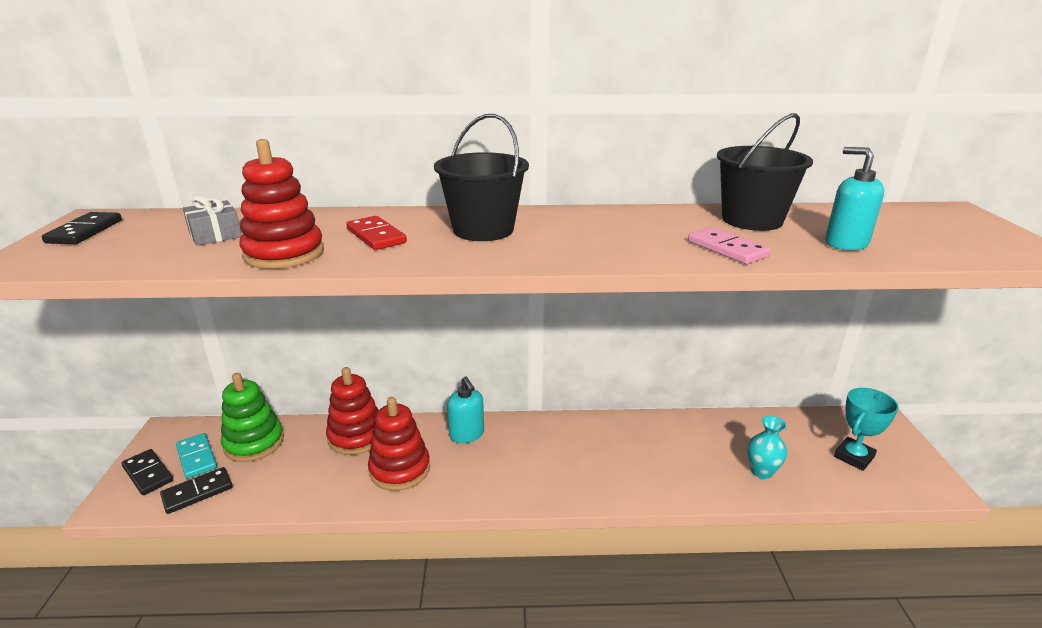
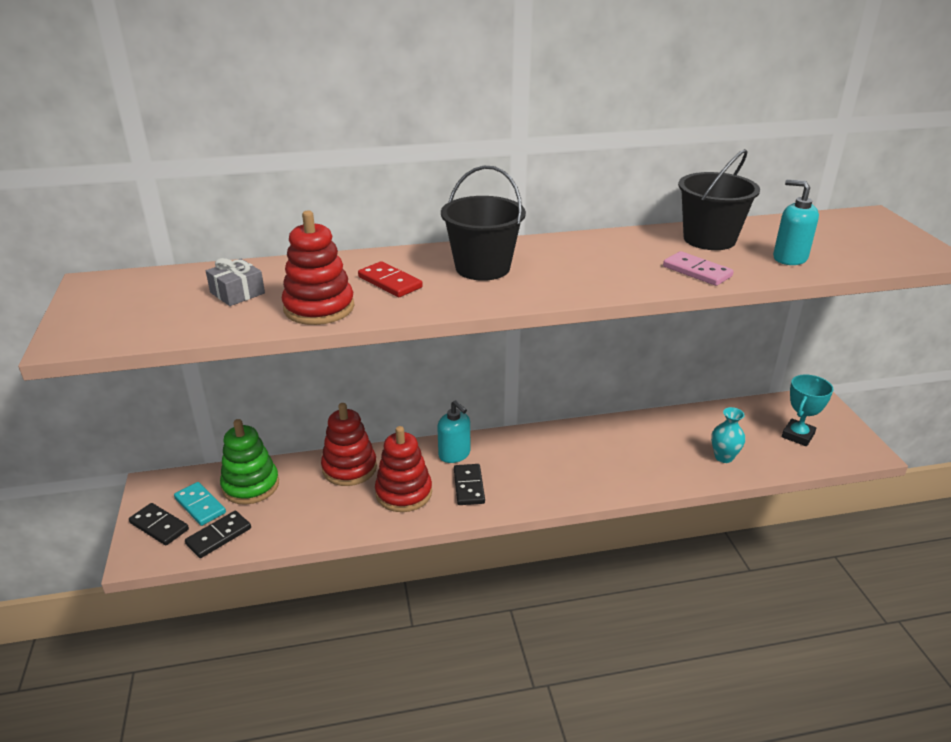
camera: 10 degrees left, 5 degrees up
(85, 231) = (104, 299): black domino -> black domino (468, 486)

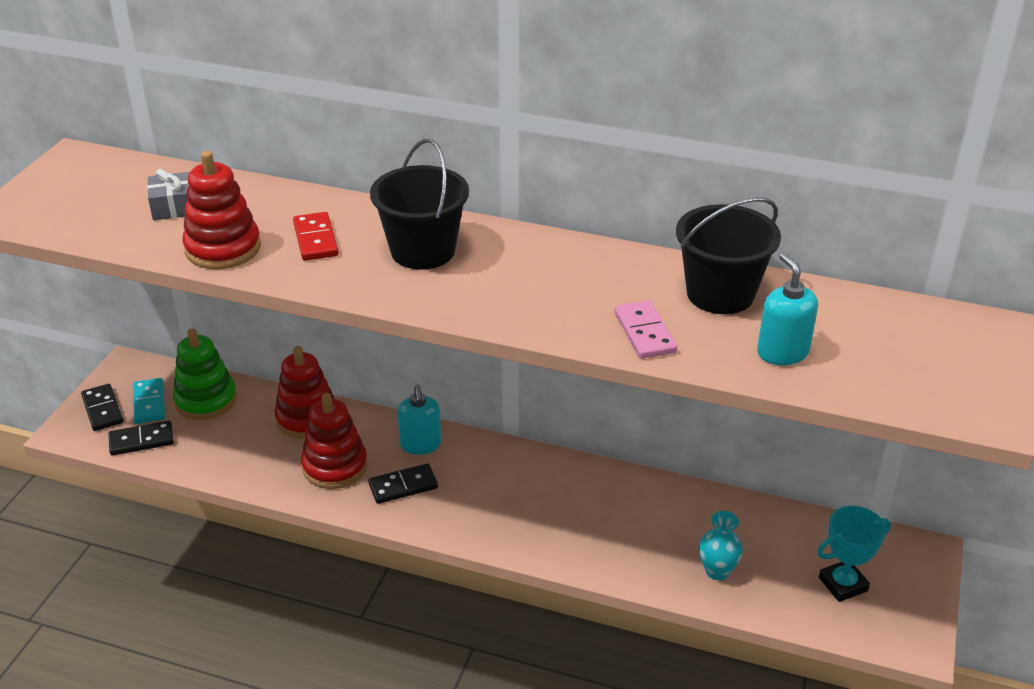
camera: 30 degrees right, 5 degrees up
(468, 486) = (403, 486): black domino -> black domino turned 45 degrees clockwise

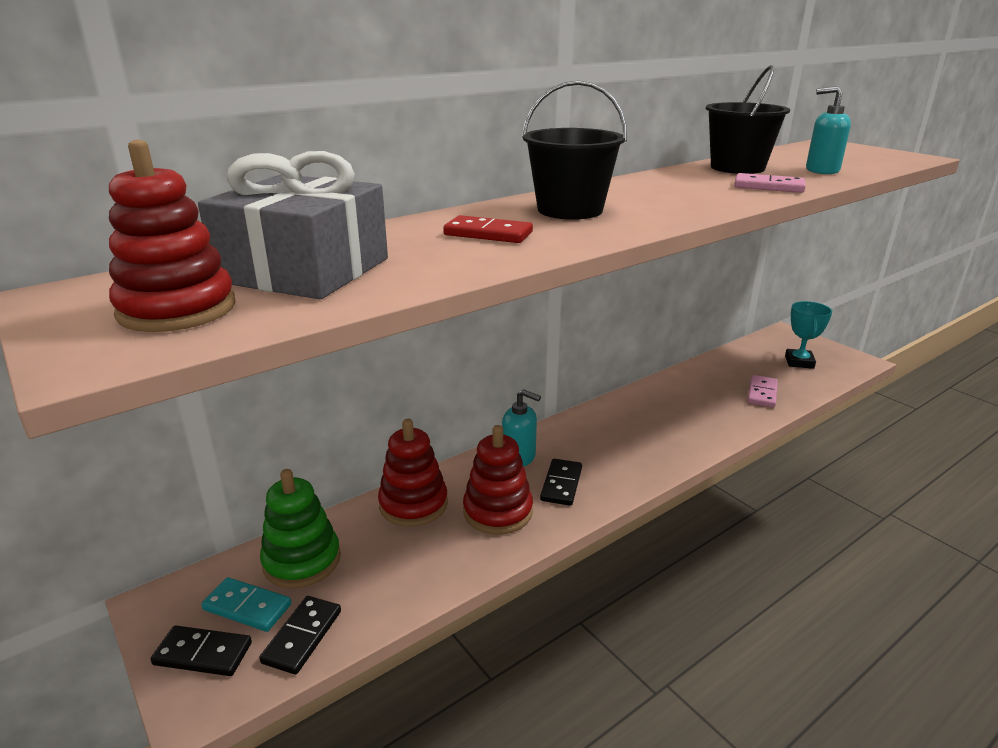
camera: 55 degrees left, 10 degrees down
(174, 207) = (304, 270): grey gift -> grey gift, size x2.15
(223, 248) = (437, 266): red stacking toy -> red stacking toy (177, 309)
(717, 571) = (762, 393): turquoise vase -> pink domino

